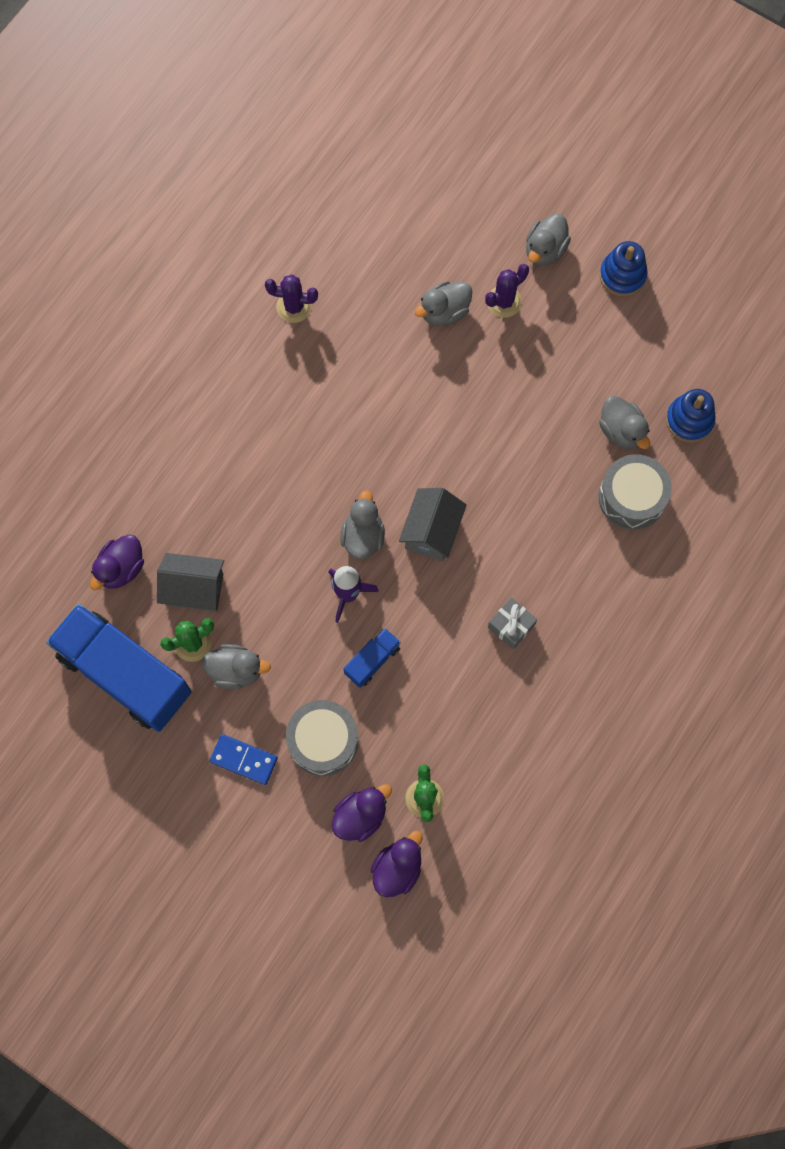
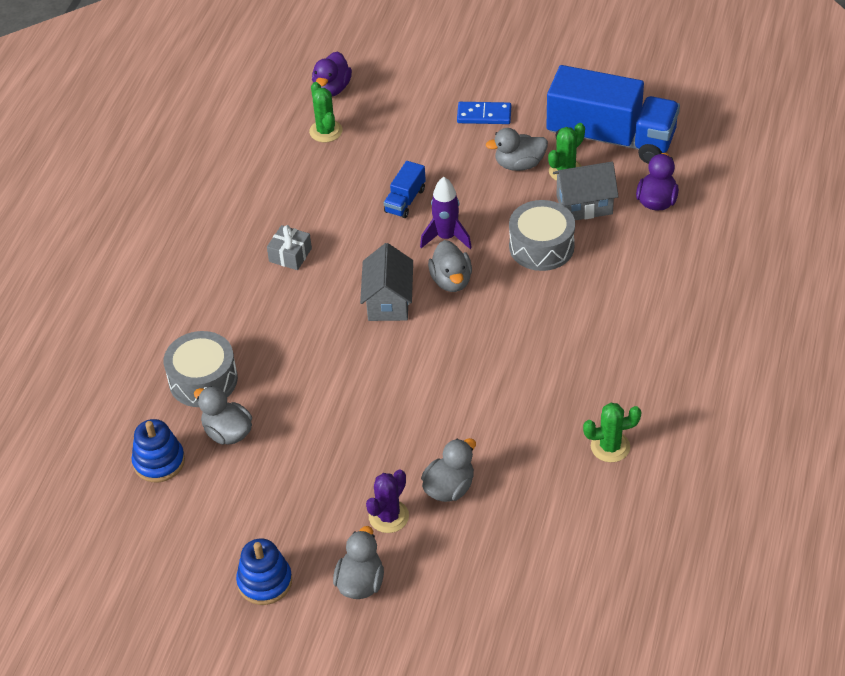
camera: 165 degrees right, 25 degrees down
(294, 307) = (610, 447): purple cactus -> green cactus
(323, 741) = (424, 142): grey drum -> grey drum (541, 246)
(360, 816) = (374, 108): purple duck -> none

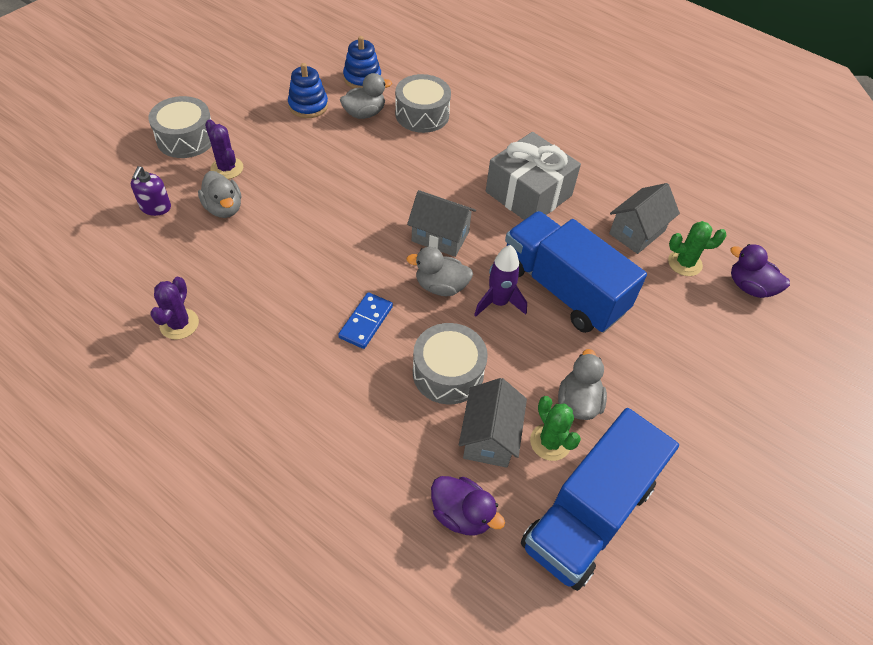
camera: 105 degrees right, 5 degrees up
(265, 582) = (226, 98): blue stacking toy -> blue stacking toy (308, 106)
(290, 255) = (528, 194): grey gift -> grey gift, size x2.13
(303, 168) = (637, 232): none -> grey house
(360, 582) = (186, 138): grey duck -> grey drum
(405, 200) = (563, 289): blue truck -> blue truck, size x2.31
(482, 549) = (155, 207): none -> purple soap dispenser
(484, 115) = (670, 401): blue domino -> blue domino (366, 322)
(610, 447) = (179, 324): green cactus -> purple cactus

